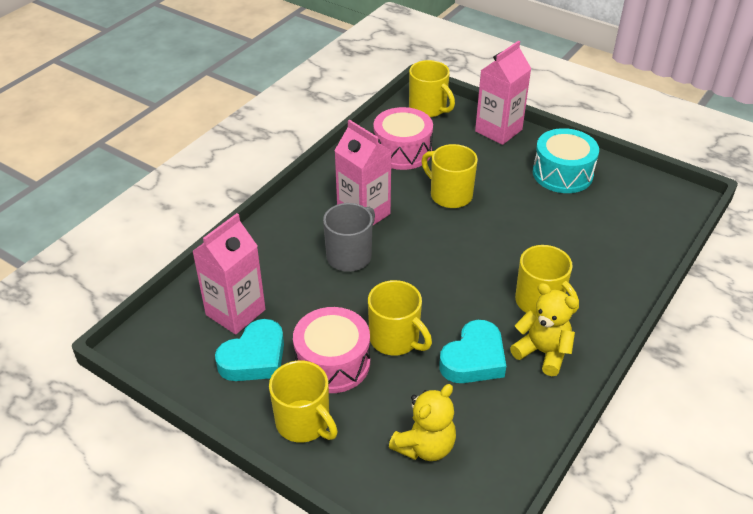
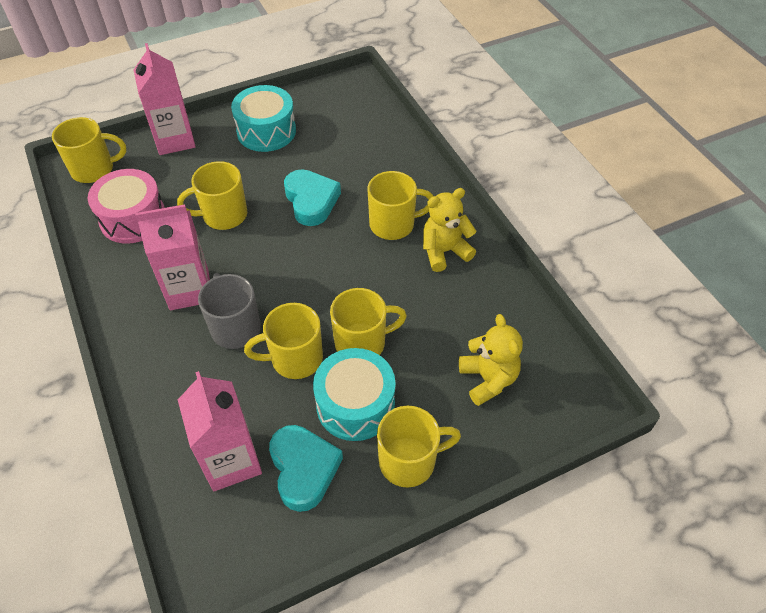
camera: 60 degrees left, 10 degrees up
(332, 363) = (355, 405): pink drum -> turquoise drum
(348, 304) = (295, 359): none -> yellow mug
(474, 359) = (421, 299): turquoise heart -> turquoise heart (311, 201)

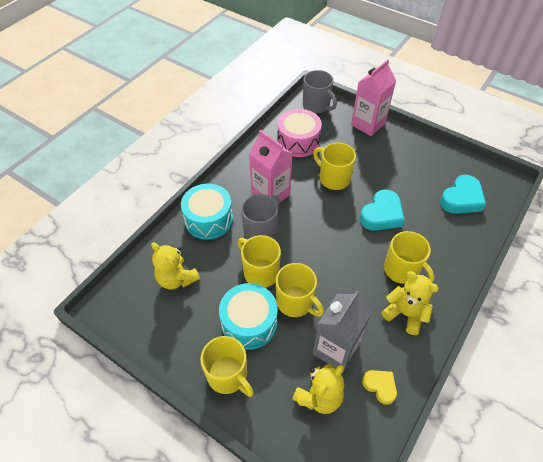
camera: 60 degrees right, 0 degrees up
(94, 169) = (316, 106): yellow mug -> grey mug
(231, 461) = (177, 279): pink carton -> yellow teddy bear
(266, 131) = (415, 160): turquoise drum -> turquoise drum (209, 219)
(303, 469) = (191, 318): turquoise heart -> turquoise heart (461, 199)
(444, 335) = (336, 349): none -> grey carton
(508, 318) = (380, 386): none -> yellow heart

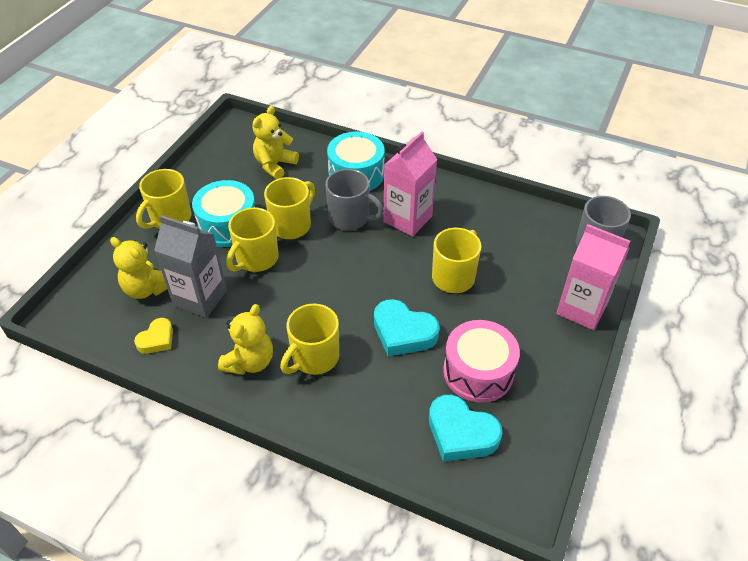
camera: 80 degrees right, 5 degrees down
(298, 141) = (511, 234): pink drum -> pink drum (478, 372)

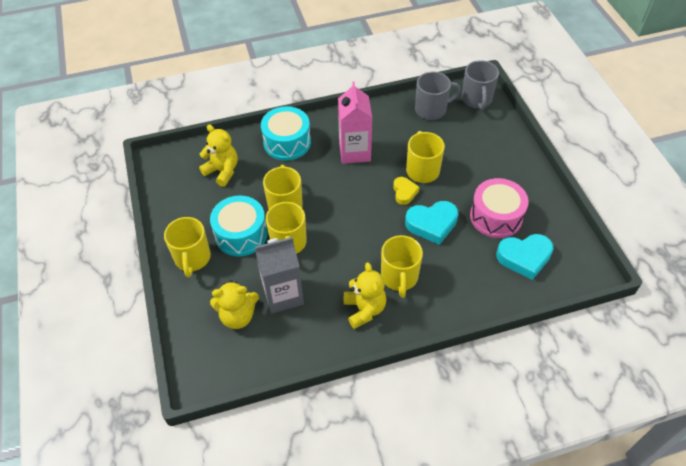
camera: 40 degrees left, 5 degrees up
(157, 339) = (287, 342): yellow heart -> yellow heart (404, 192)
(275, 165) = (222, 171): yellow teddy bear -> yellow teddy bear turned 135 degrees clockwise
(350, 218) = (318, 175): grey mug -> grey mug (431, 109)
(581, 309) = (508, 142): pink carton -> none

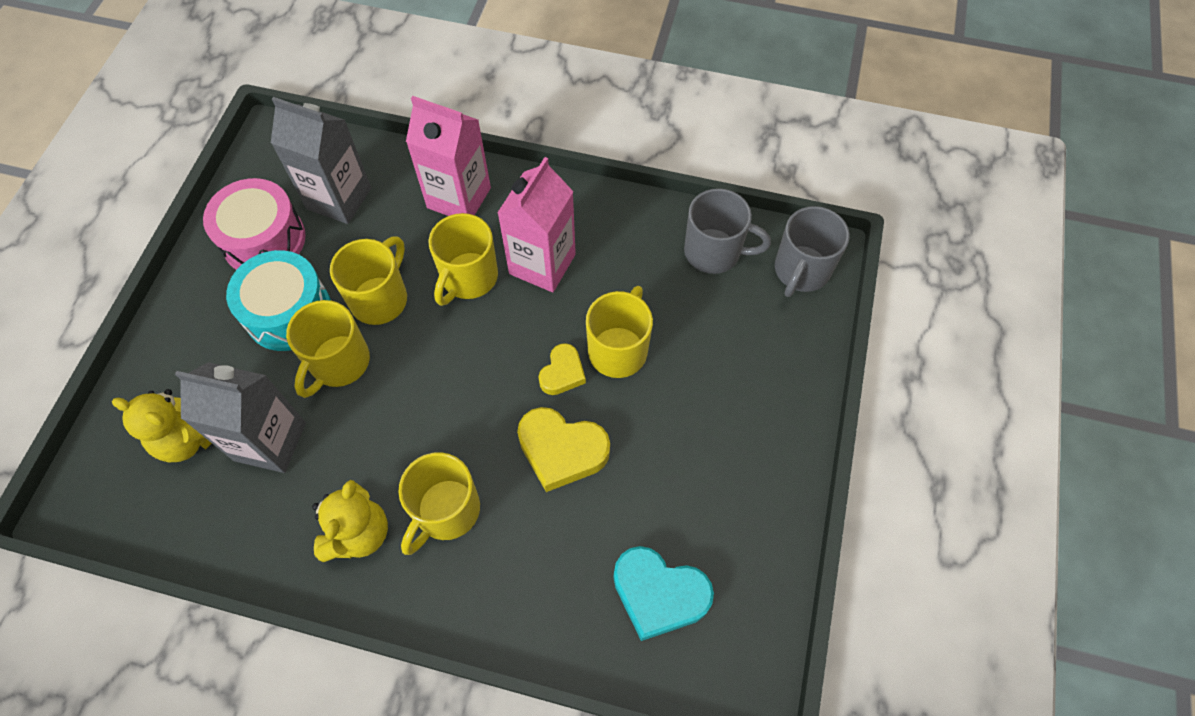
camera: 30 degrees right, 10 degrees up
(192, 258) = (201, 314): yellow mug -> yellow mug (468, 278)
(222, 171) = (339, 198): yellow teddy bear -> grey carton
(287, 142) = (459, 198): turquoise drum -> pink carton
(432, 224) = (561, 451): turquoise heart -> yellow heart
(496, 217) = (669, 496): pink drum -> pink drum (264, 240)

